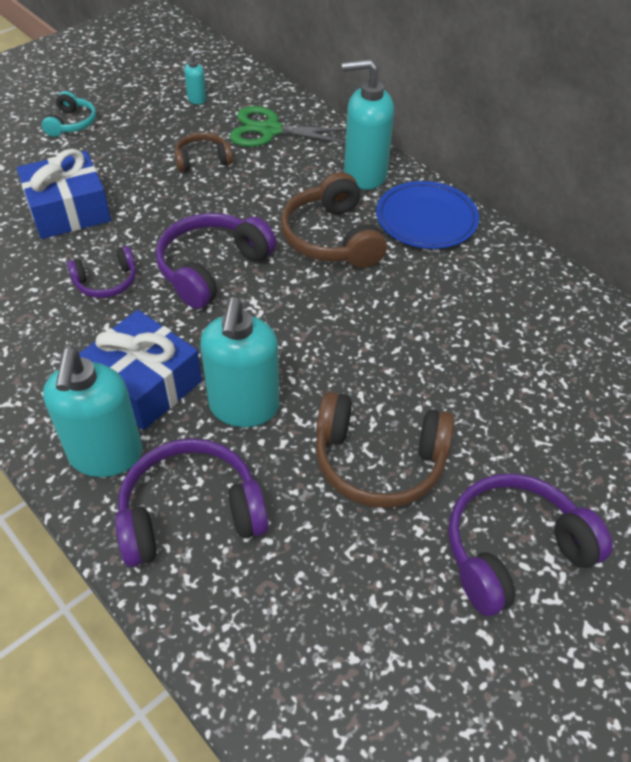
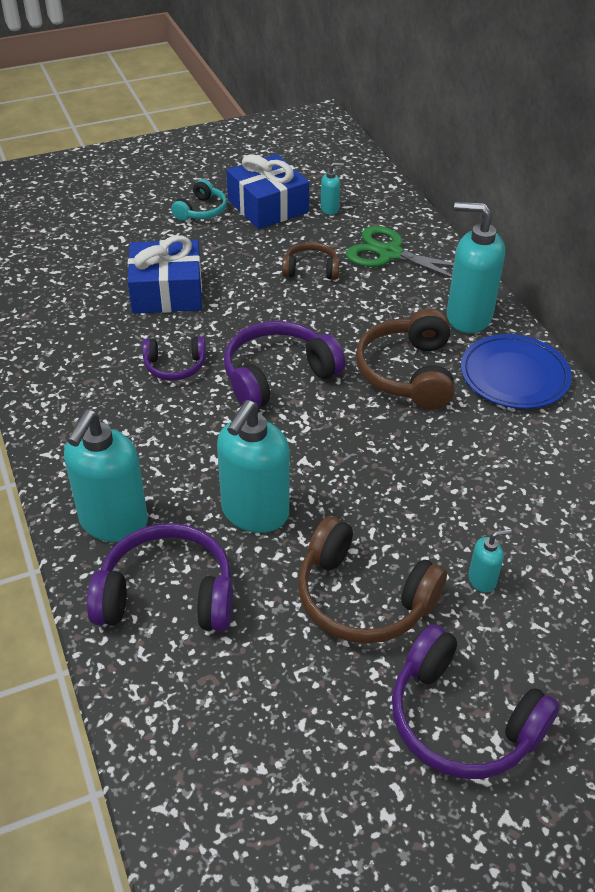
camera: 20 degrees right, 5 degrees down
(144, 384) = (172, 467): blue gift -> blue gift (268, 206)
(476, 413) = (482, 580): none -> turquoise soap dispenser
(513, 550) = (461, 720): purple headphones -> purple headphones turned 135 degrees counterclockwise

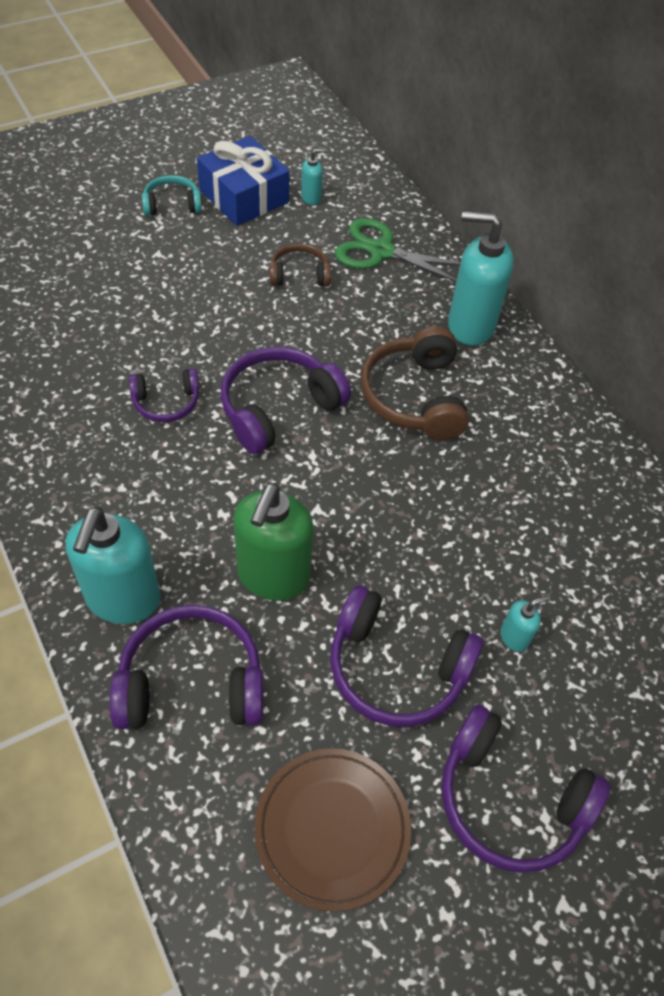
camera: 10 degrees left, 10 degrees up
(167, 292) = (146, 310): blue gift -> none
(201, 211) = (172, 204): turquoise headphones -> turquoise headphones turned 120 degrees counterclockwise
(254, 513) = (273, 576): turquoise soap dispenser -> green soap dispenser
(284, 729) = (332, 829): none -> brown plate
(362, 598) = (396, 669): brown headphones -> purple headphones
(514, 376) = (524, 394): blue plate -> none

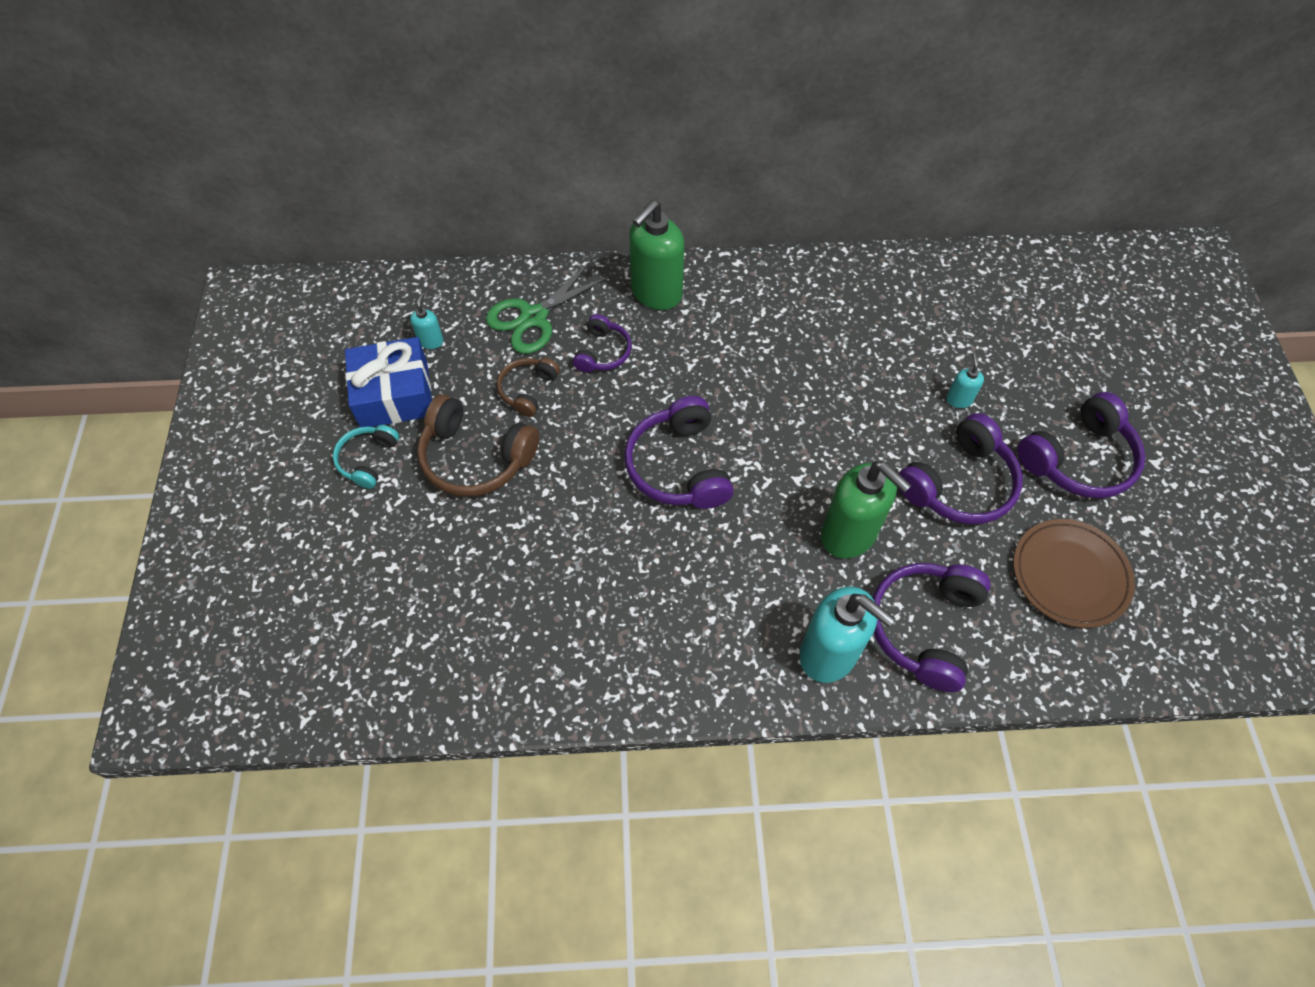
camera: 60 degrees left, 5 degrees up
(166, 402) = (630, 551): purple headphones -> purple headphones (603, 352)
(414, 396) = (713, 364): brown headphones -> brown headphones (475, 458)
(470, 325) = (656, 293): turquoise soap dispenser -> green soap dispenser

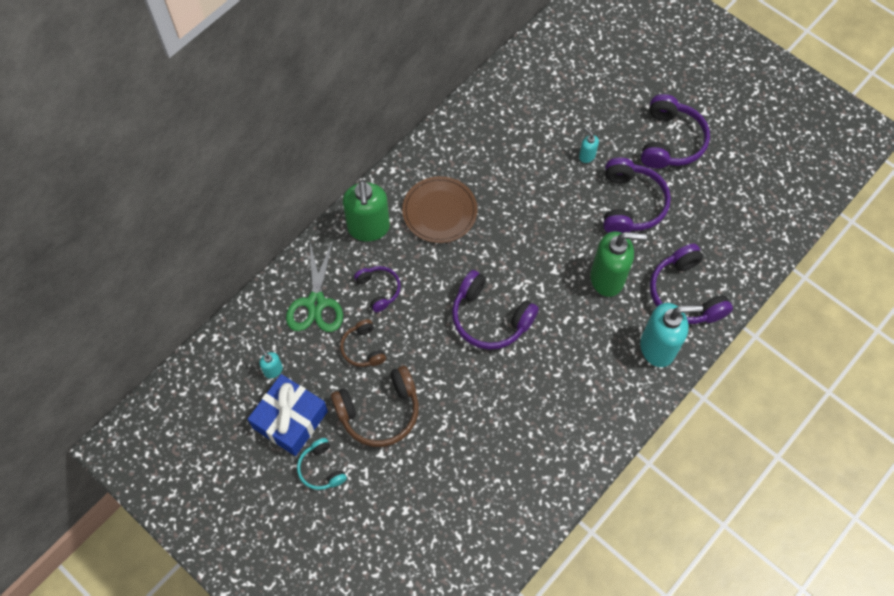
camera: 45 degrees left, 5 degrees up
(1070, 575) = (721, 208): brown plate -> brown plate (439, 212)

